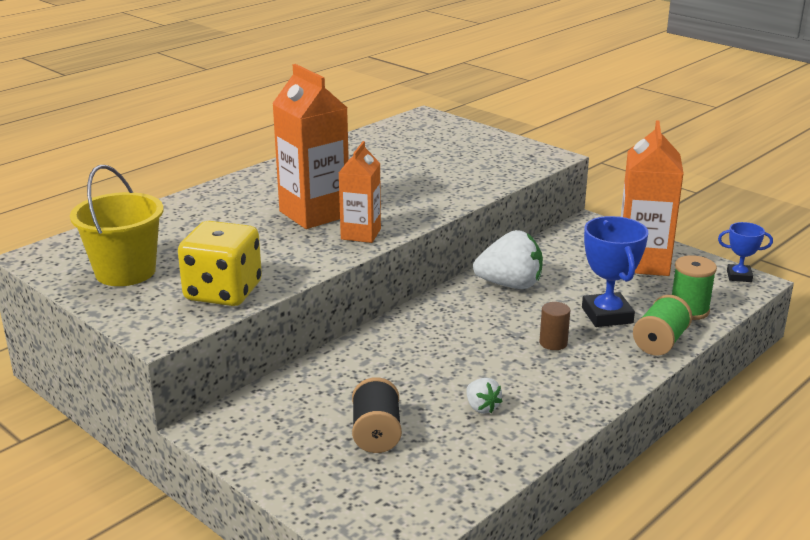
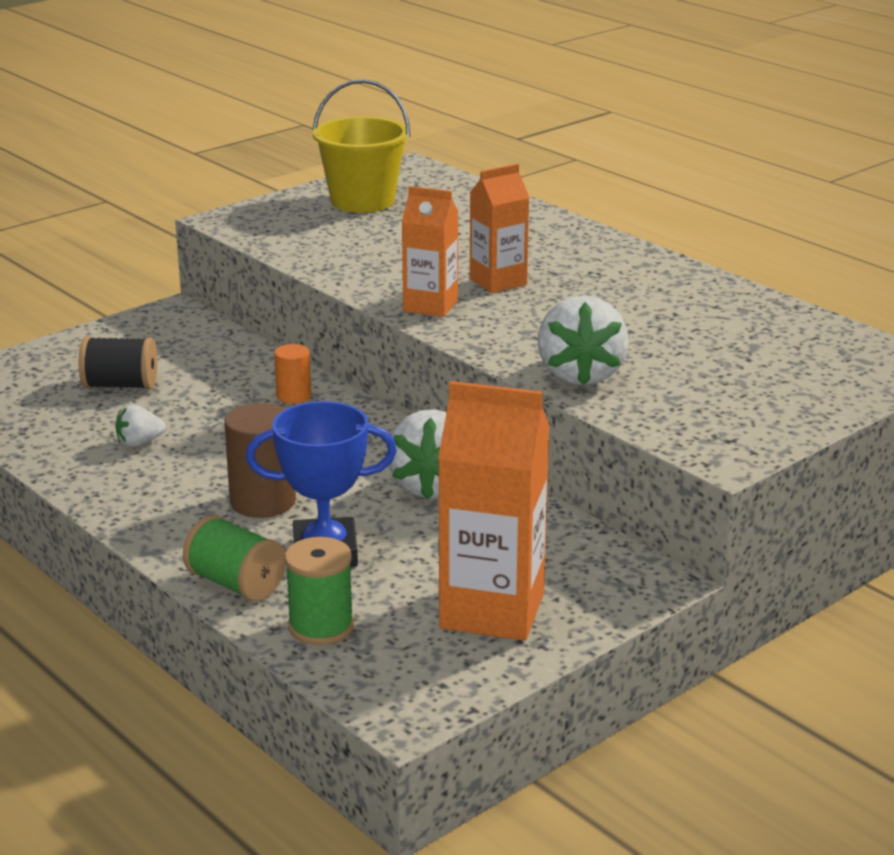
camera: 95 degrees right, 0 degrees up
(223, 292) = (300, 241): yellow dice -> none
(314, 214) = (498, 282): orange carton -> orange carton, size x0.61
(386, 346) = (293, 396): none -> orange cylinder
(462, 188) = (580, 375): none -> white strawberry
(553, 343) = (263, 502): brown cylinder -> brown cylinder, size x1.70
(739, 276) = (427, 703): blue trophy -> none

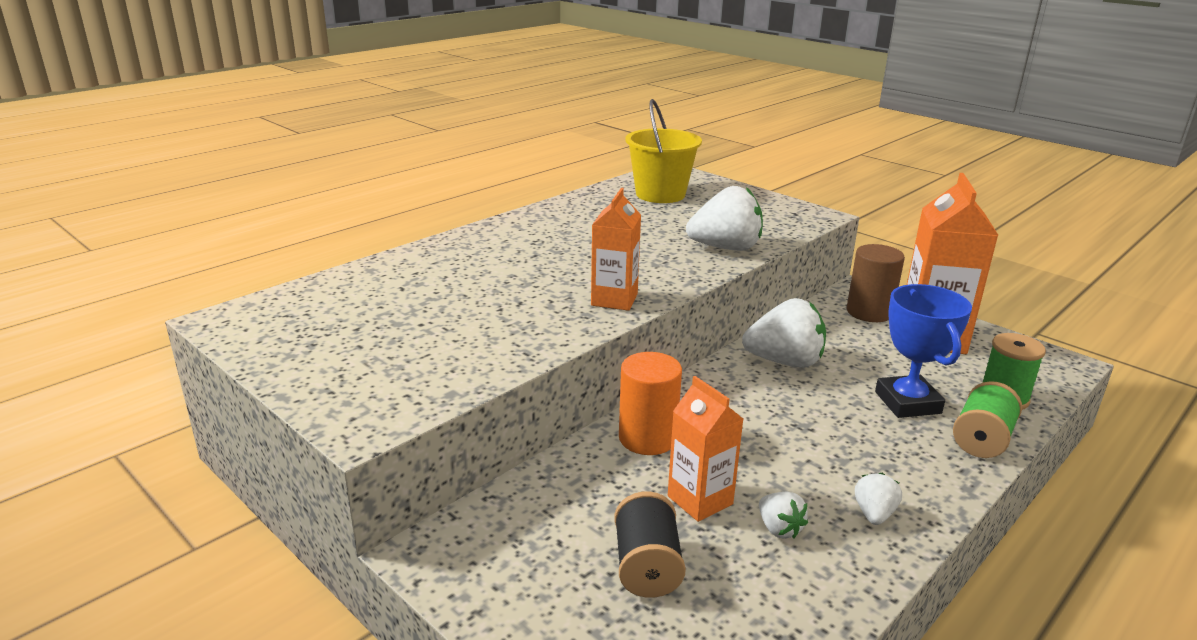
camera: 95 degrees left, 0 degrees up
(139, 491) = (874, 514): none -> white strawberry
(263, 502) = (851, 438): brown cylinder -> brown cylinder (869, 312)
(293, 396) = (647, 438): orange cylinder -> orange cylinder, size x1.70
(362, 201) = (328, 341): yellow bucket -> yellow bucket (660, 194)
(498, 282) = (557, 274): orange carton -> orange carton (700, 500)

